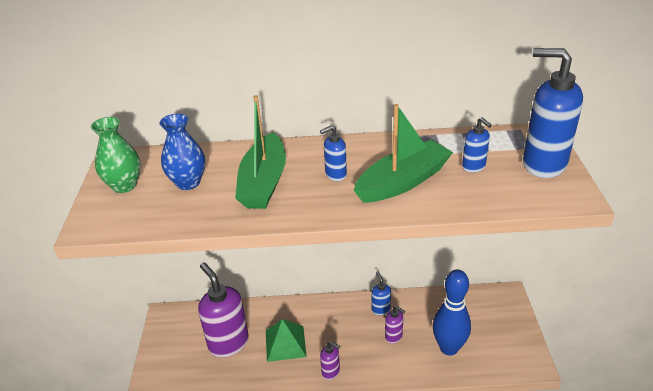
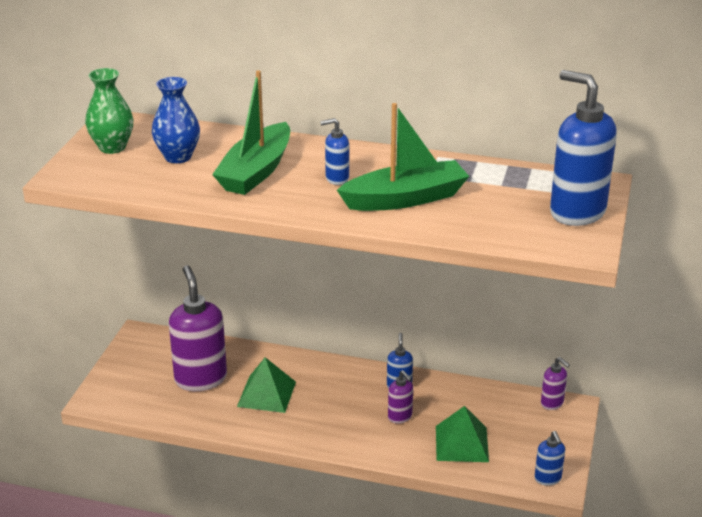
camera: 15 degrees right, 5 degrees down
(331, 372) = (306, 434): purple soap dispenser -> purple soap dispenser (552, 403)
(449, 348) = (461, 443): blue bowling pin -> green pyramid
(474, 167) = (495, 200): blue soap dispenser -> blue soap dispenser (548, 479)

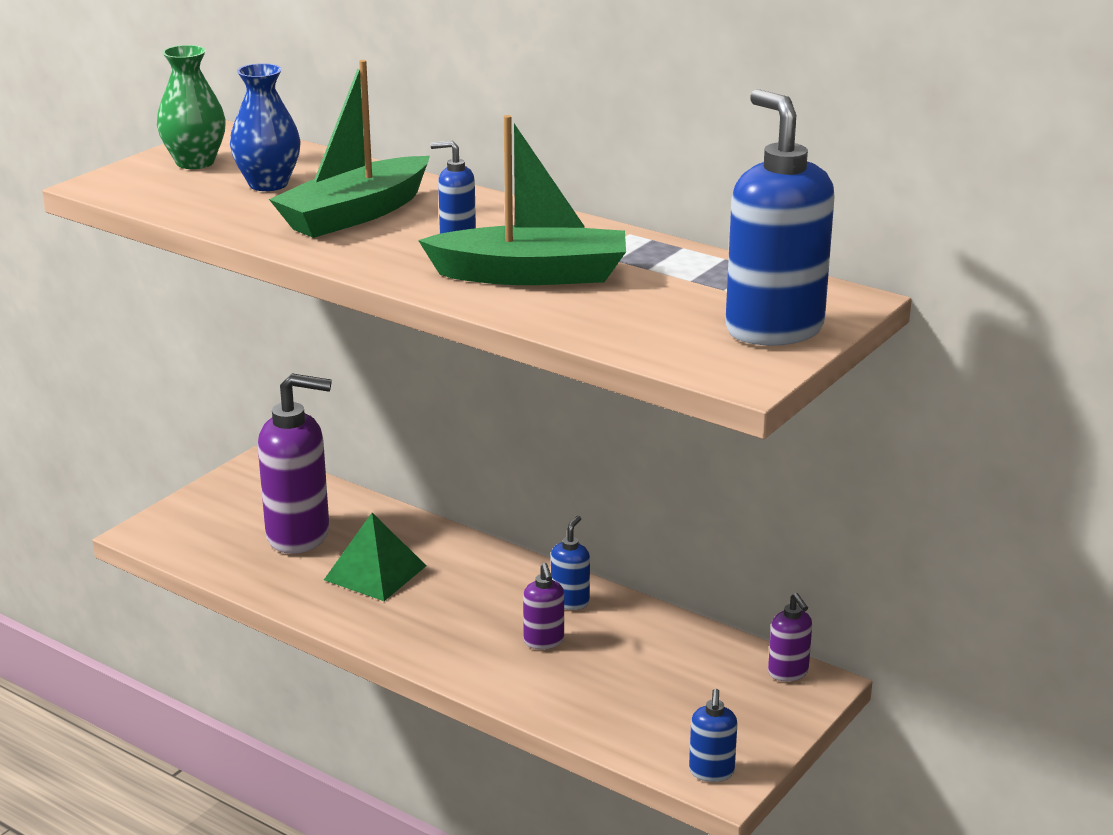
camera: 20 degrees right, 5 degrees down
(200, 379) = (299, 536): purple soap dispenser -> purple soap dispenser turned 90 degrees clockwise
(461, 443) = (611, 696): green pyramid -> none

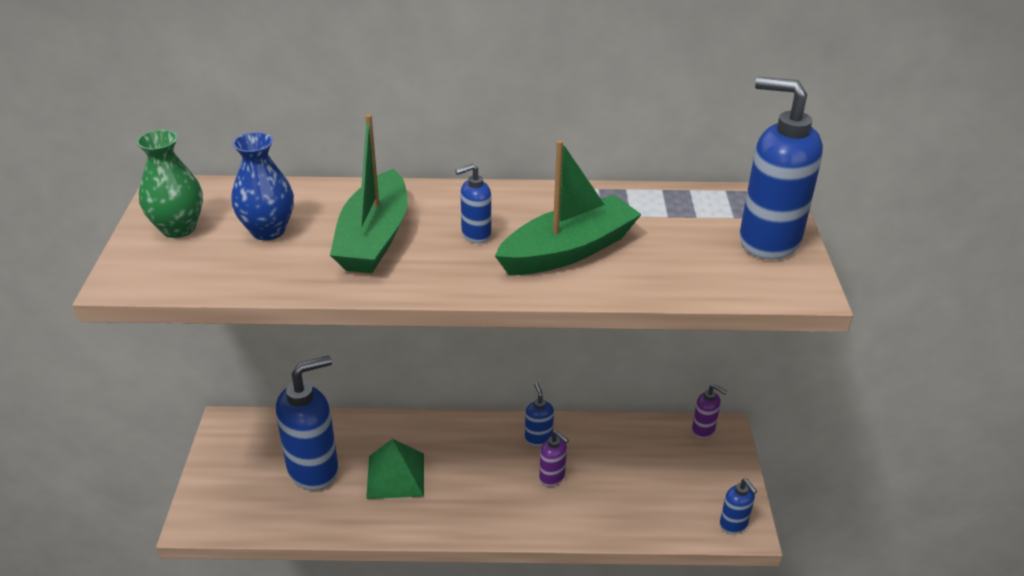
camera: 35 degrees left, 10 degrees up
(299, 536) = (314, 469): purple soap dispenser -> blue soap dispenser

